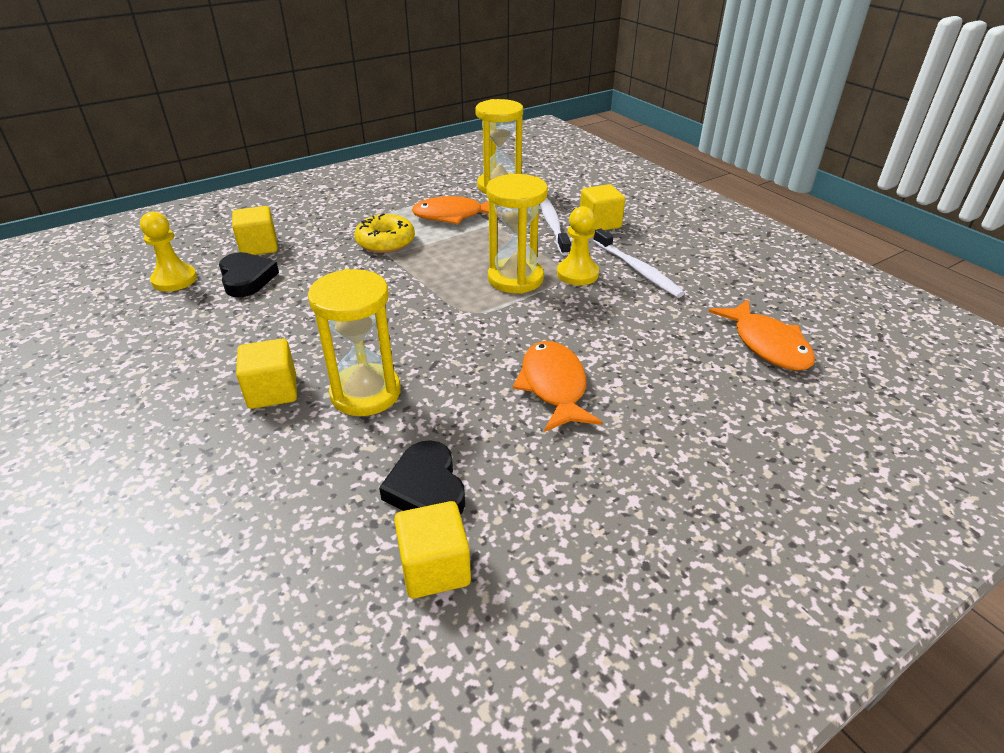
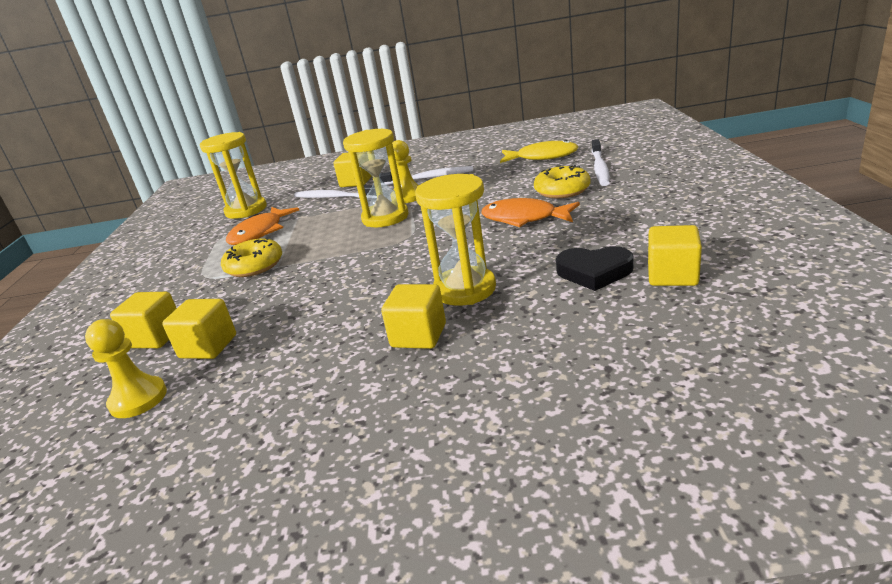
camera: 55 degrees left, 10 degrees down
(246, 279) = (208, 346): black heart -> yellow cube
(657, 396) = (562, 190): none -> yellow donut
(759, 414) = (600, 168): none -> white toothbrush
(767, 344) = (542, 157): orange fish -> yellow fish

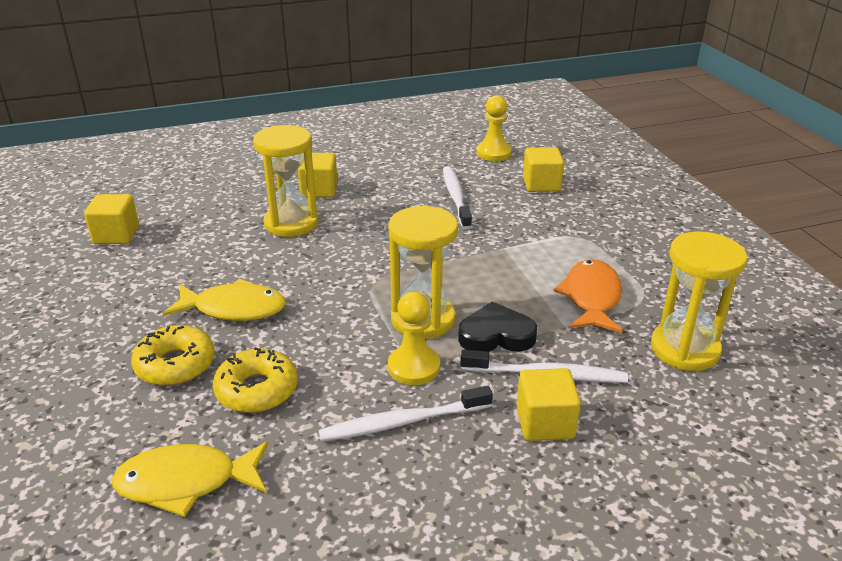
camera: 160 degrees right, 5 degrees up
(208, 346) = (483, 180): yellow cube -> none
(254, 266) = (533, 248): yellow donut -> yellow donut (257, 390)
(524, 218) = (234, 309): orange fish -> yellow fish
(594, 272) = (178, 238): black heart -> black heart (496, 335)
(600, 168) = (99, 425): white toothbrush -> white toothbrush (456, 197)

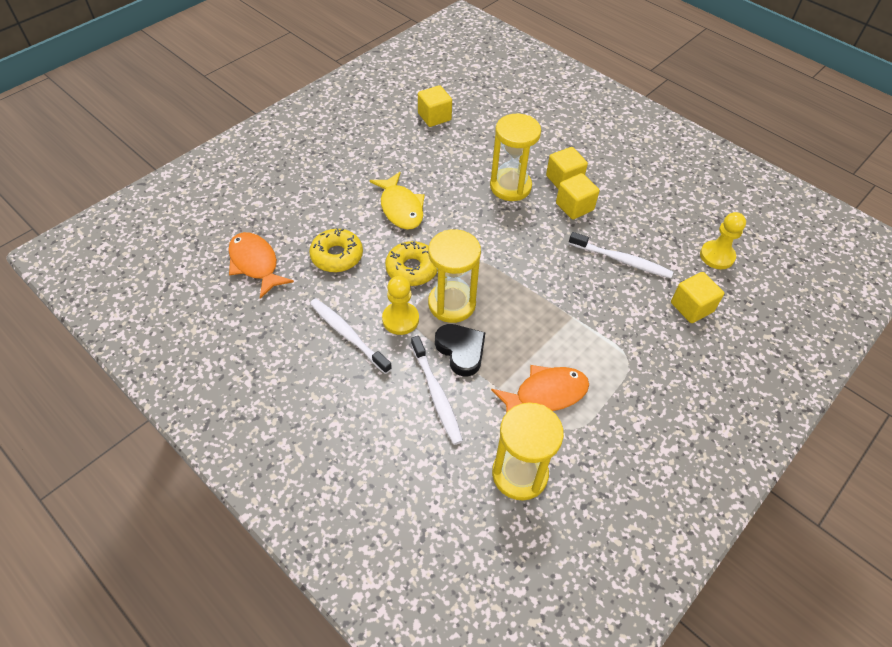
camera: 60 degrees right, 20 degrees up
(175, 365) = (337, 210): yellow donut -> yellow donut (412, 269)
(186, 482) = (255, 264): yellow fish -> orange fish
(456, 197) = (621, 260): white toothbrush -> white toothbrush turned 60 degrees clockwise
(545, 423) = (387, 409): yellow cube -> yellow cube (574, 207)

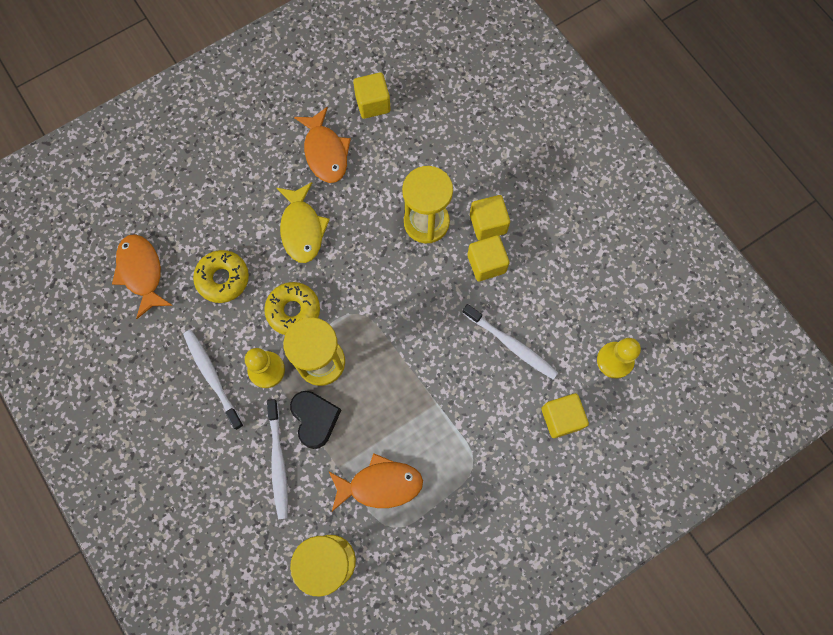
camera: 15 degrees right, 20 degrees up
(404, 153) = (325, 152): none -> orange fish

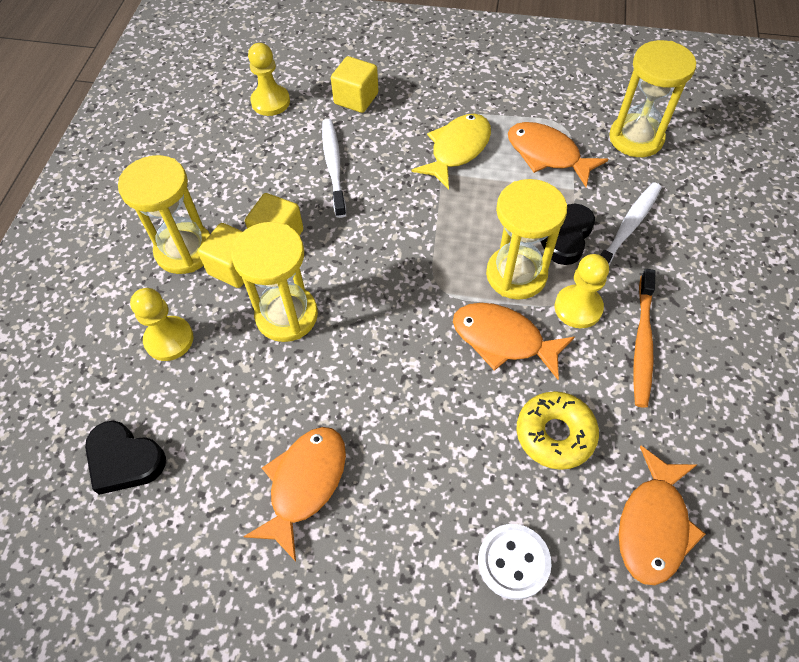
camera: 135 degrees left, 15 degrees down
(197, 200) = (513, 562): none -> white button
(212, 377) = (642, 342): white toothbrush -> orange toothbrush
(293, 311) = (503, 340): yellow donut -> orange fish
(302, 229) = (417, 416): yellow fish -> yellow fish (457, 150)
(372, 104) = (189, 497): yellow cube -> none
(421, 92) = (124, 460): none -> black heart
(472, 157) = (169, 339): none -> yellow pawn
(528, 209) = (185, 250): none -> yellow hourglass

